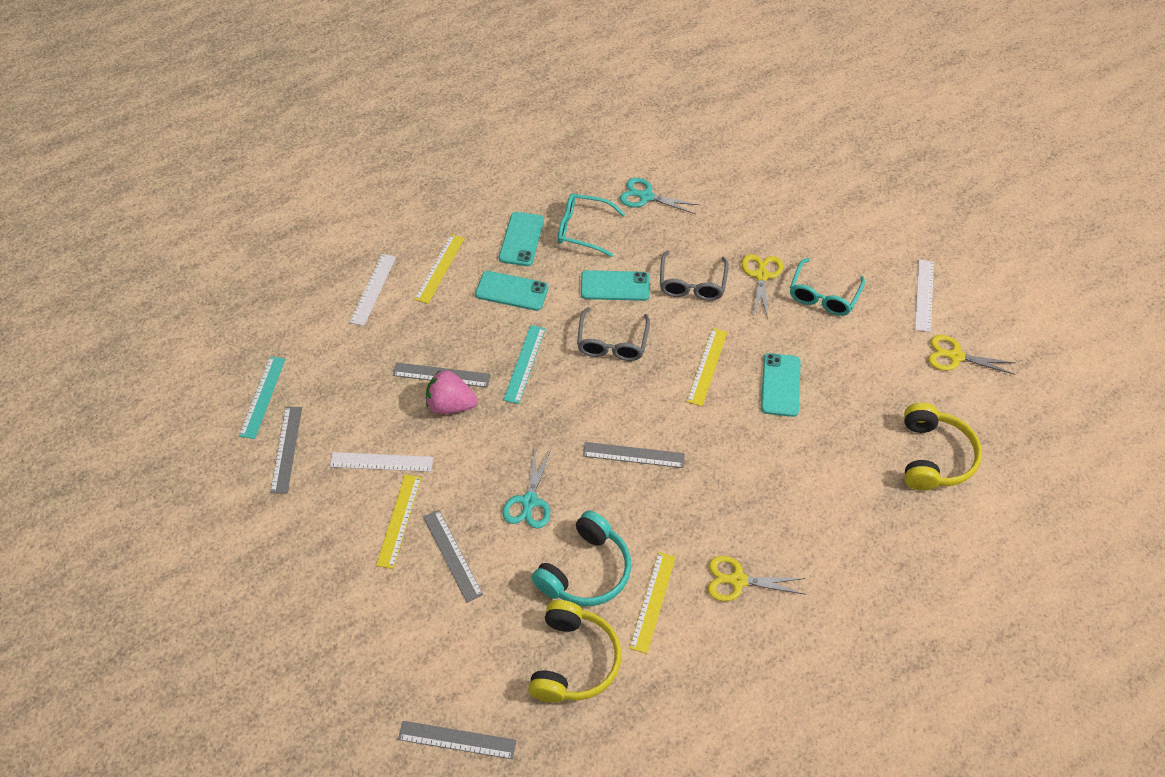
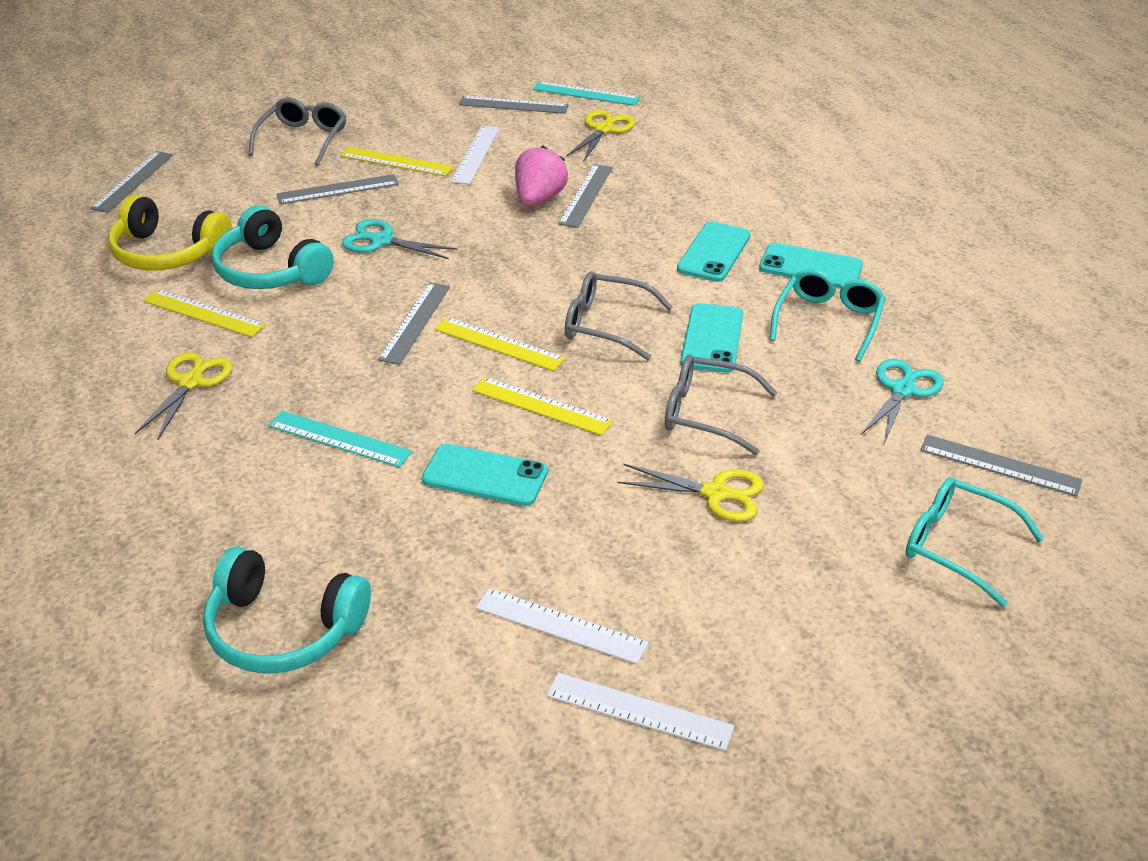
camera: 100 degrees right, 15 degrees down
(362, 610) = (303, 139): none -> grey glasses
(373, 289) = (730, 158): white ruler -> white ruler (561, 625)
(439, 268) = (760, 202): yellow ruler -> yellow ruler (499, 344)
(524, 364) = (588, 253): turquoise ruler -> turquoise ruler (339, 439)
(701, 160) = (1000, 465): none -> grey ruler
(823, 295) = (661, 563): turquoise glasses -> turquoise glasses (957, 546)
(933, 456) = (283, 629): yellow headphones -> turquoise headphones
(955, 356) = (480, 720): yellow scissors -> yellow scissors (603, 129)

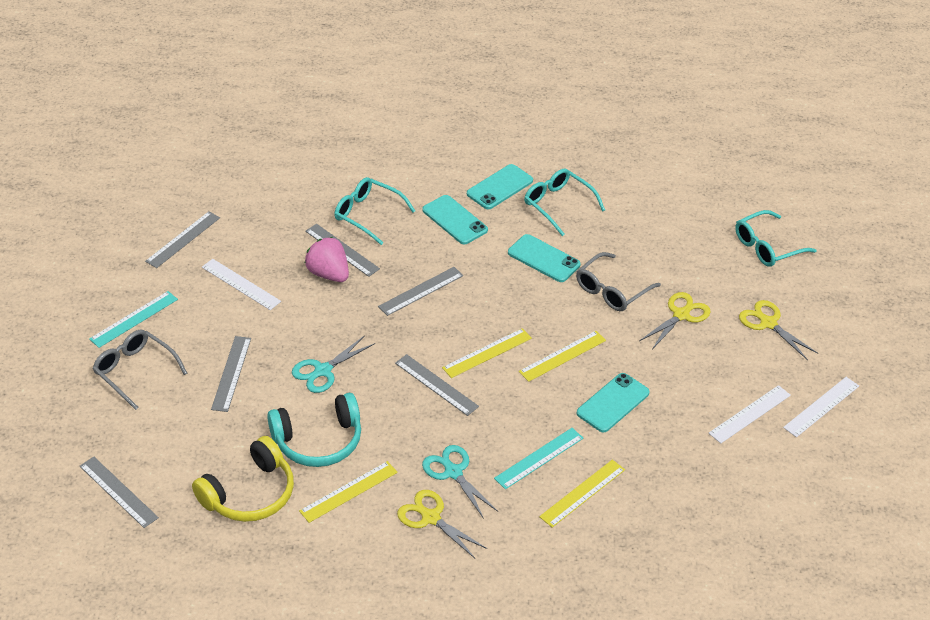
camera: 65 degrees left, 5 degrees up
(283, 629) = (696, 530): turquoise headphones -> none
(396, 161) = (216, 329): yellow ruler -> yellow ruler (582, 493)
(586, 93) = (199, 196): turquoise ruler -> turquoise ruler (134, 319)
(603, 129) = (260, 208): yellow scissors -> yellow scissors (768, 323)
(606, 325) = (499, 298): grey glasses -> none
(661, 194) = (368, 215): none -> turquoise glasses
(902, 390) = (638, 207): turquoise scissors -> turquoise scissors (453, 472)
(1000, 465) = (718, 203): grey ruler -> grey ruler (421, 291)

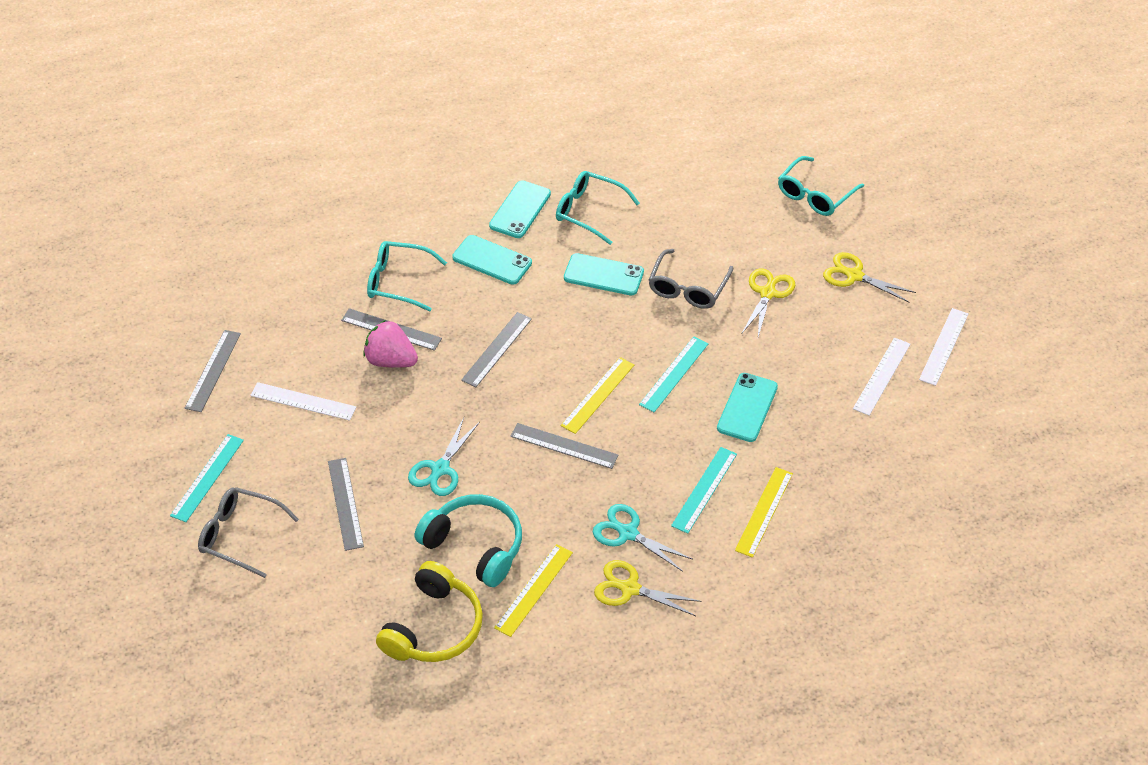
camera: 20 degrees left, 5 degrees up
(118, 492) = (294, 673): grey ruler -> none
(318, 441) = (475, 546): turquoise headphones -> turquoise headphones turned 105 degrees counterclockwise
(562, 356) = (674, 374): yellow ruler -> turquoise ruler

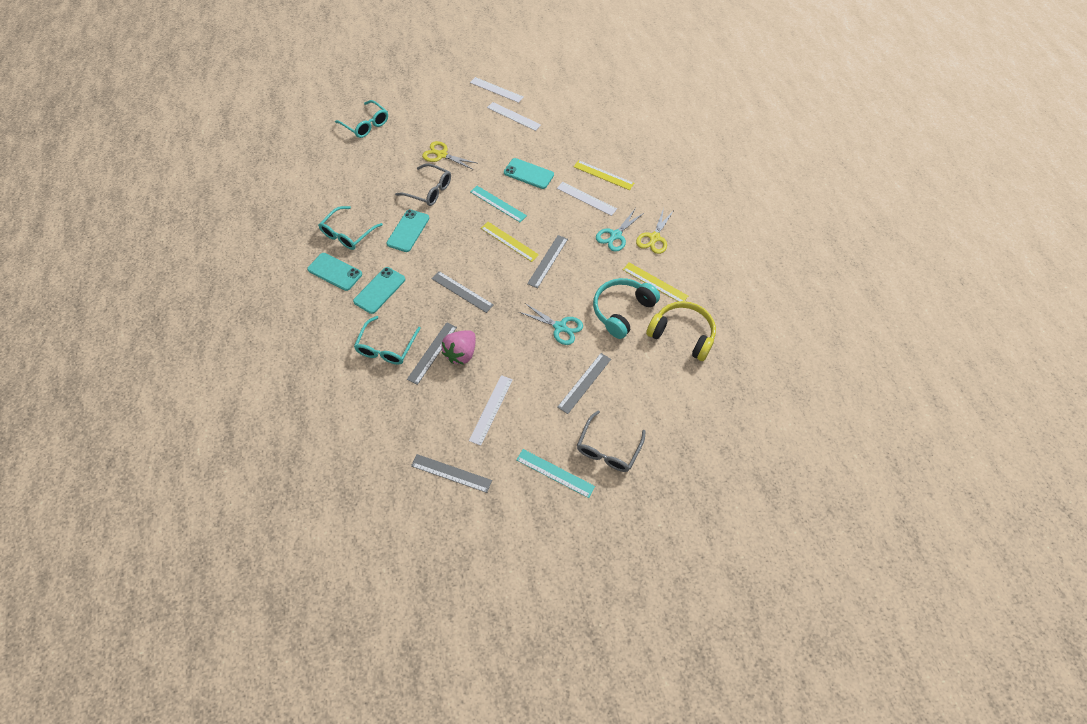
camera: 85 degrees left, 10 degrees up
(345, 503) = (584, 382): grey ruler -> grey ruler turned 45 degrees counterclockwise
(704, 489) = (586, 198): turquoise ruler -> white ruler
(854, 276) = (436, 117): yellow scissors -> none

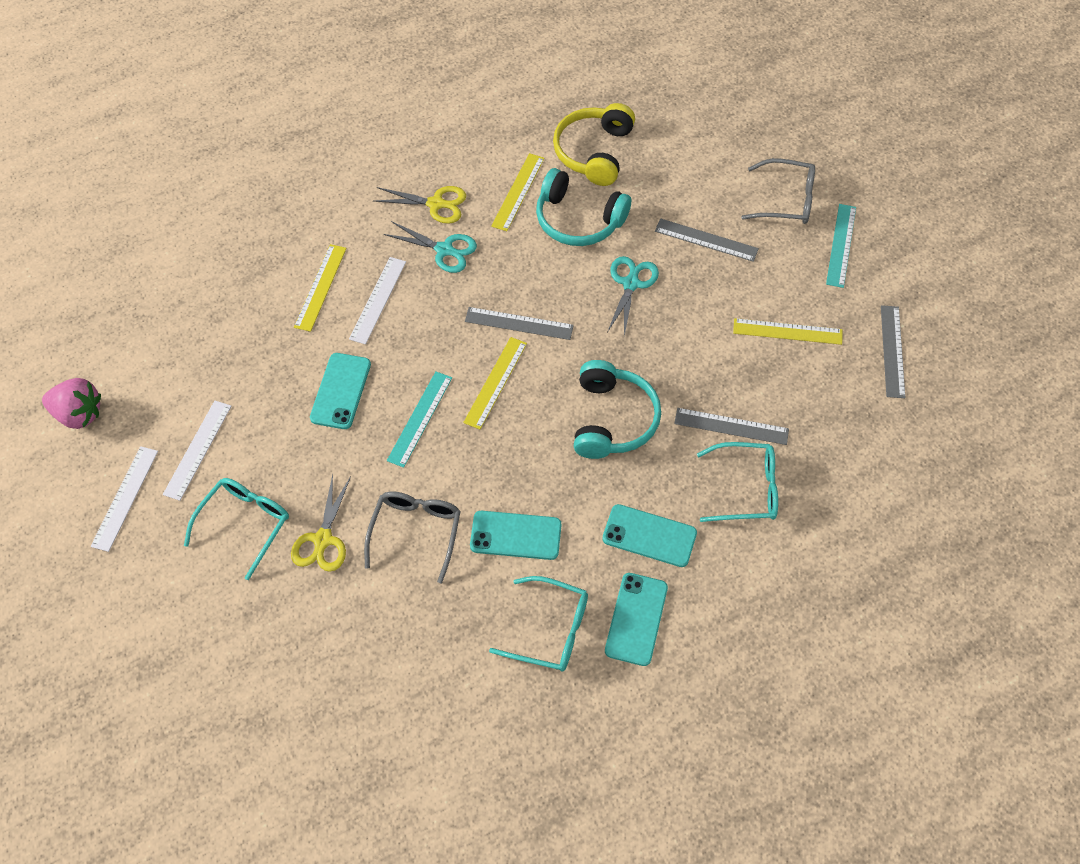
camera: 105 degrees left, 0 degrees up
(366, 125) = (264, 708): turquoise glasses -> turquoise glasses (244, 524)
(461, 353) = (718, 389): pink strawberry -> pink strawberry (78, 414)
(462, 291) = (612, 419): grey ruler -> turquoise headphones
(491, 409) = (787, 331): white ruler -> yellow ruler

